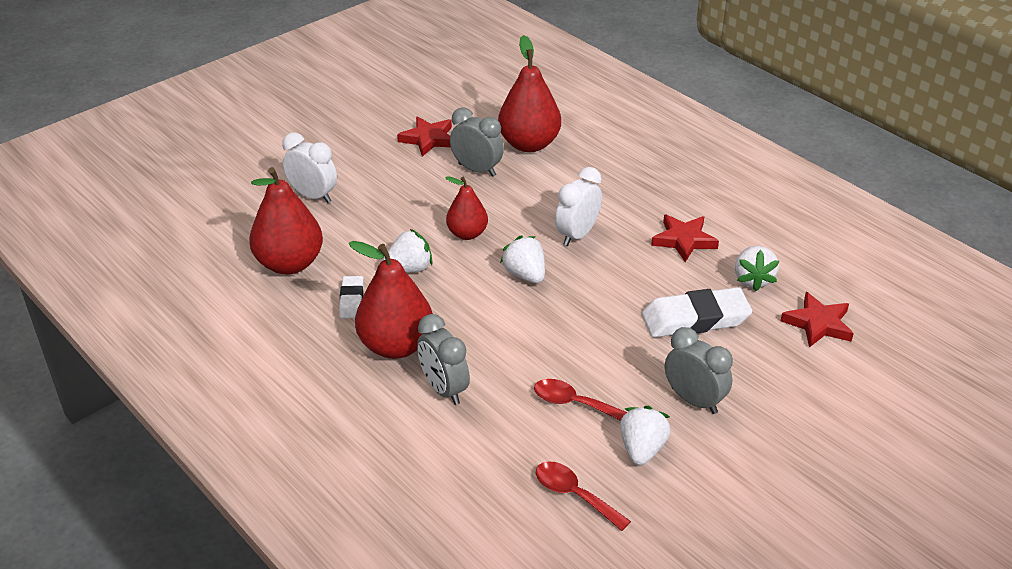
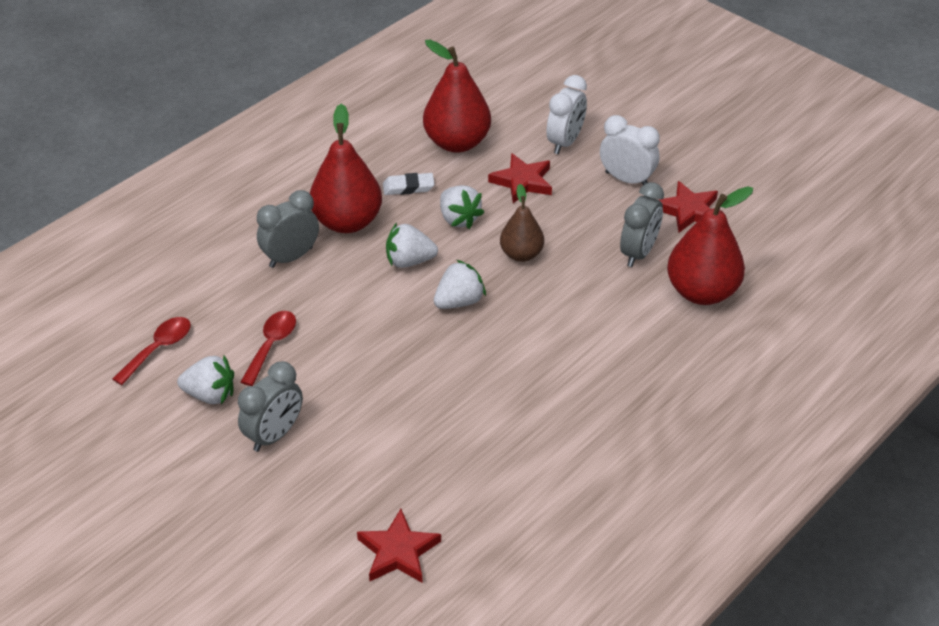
camera: 85 degrees right, 5 degrees up
(467, 234) = (521, 254): red pear -> brown pear
(577, 235) = (533, 339): white clock -> white clock (626, 179)
(684, 240) = (538, 432): red star -> red star (522, 182)
(695, 319) = (399, 439): white eraser -> none
(753, 279) = (473, 494): white strawberry -> white strawberry (409, 261)

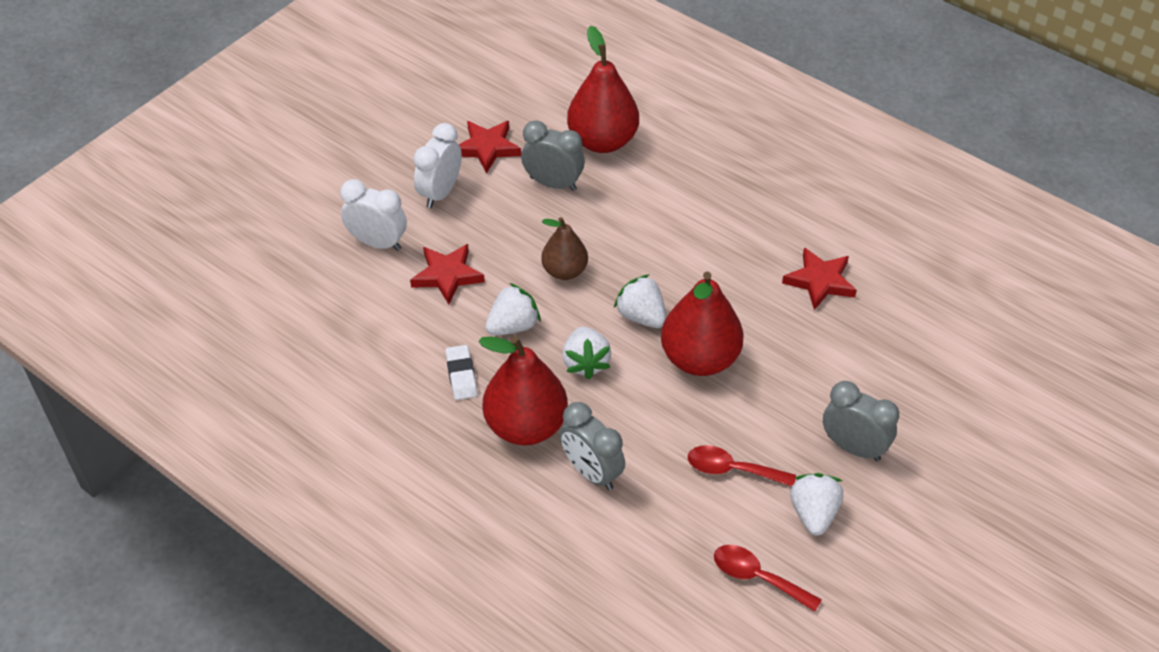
camera: 95 degrees left, 5 degrees up
(398, 552) = (961, 336): red star -> red star (820, 281)
(457, 142) = (378, 337): red pear -> red pear (699, 359)

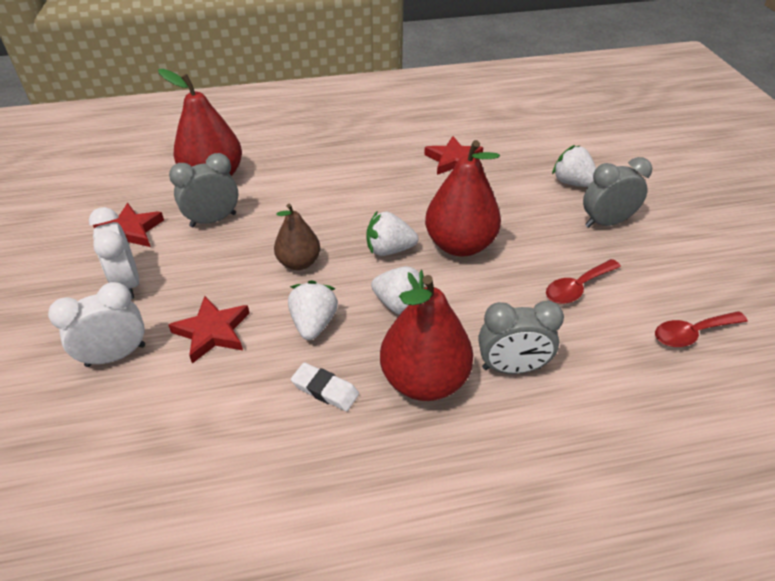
camera: 50 degrees left, 5 degrees down
(813, 513) = (650, 271): white strawberry -> white strawberry (572, 182)

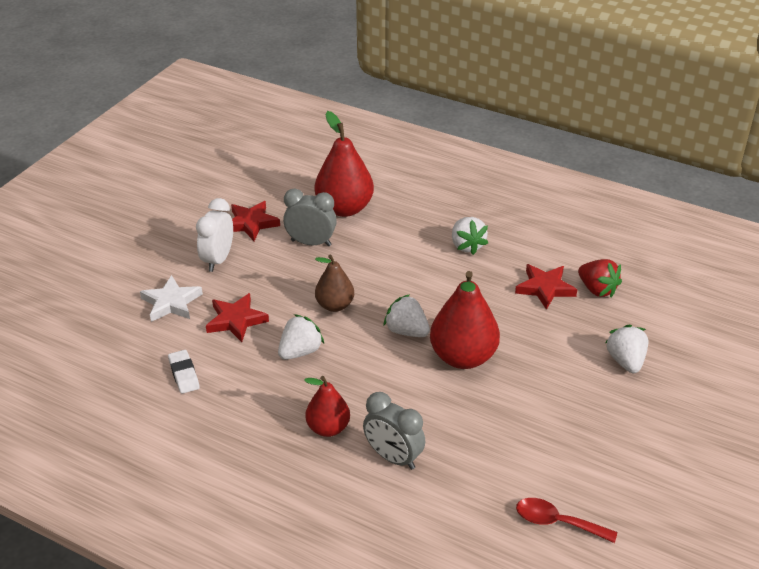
camera: 40 degrees right, 5 degrees down
(116, 355) = (171, 303): white clock -> white star
(325, 390) = (263, 395): white eraser -> white eraser (184, 374)
(398, 304) = (368, 372): white strawberry -> white strawberry (467, 246)
(424, 380) = (328, 428): red pear -> red pear, size x0.60
(490, 143) = (597, 289): none -> red strawberry
(577, 288) = (512, 439): red spoon -> none
(606, 222) = (608, 408): grey clock -> none

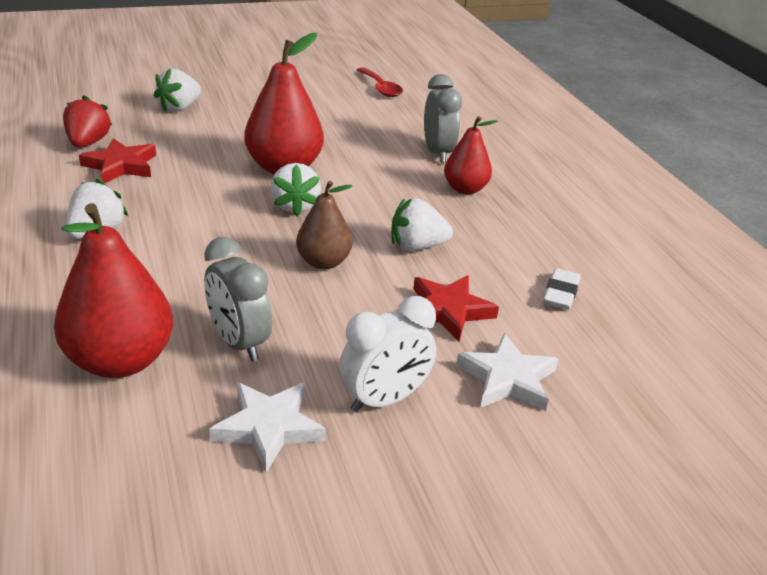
camera: 140 degrees left, 5 degrees down
(251, 223) = (268, 427): red star -> white star

